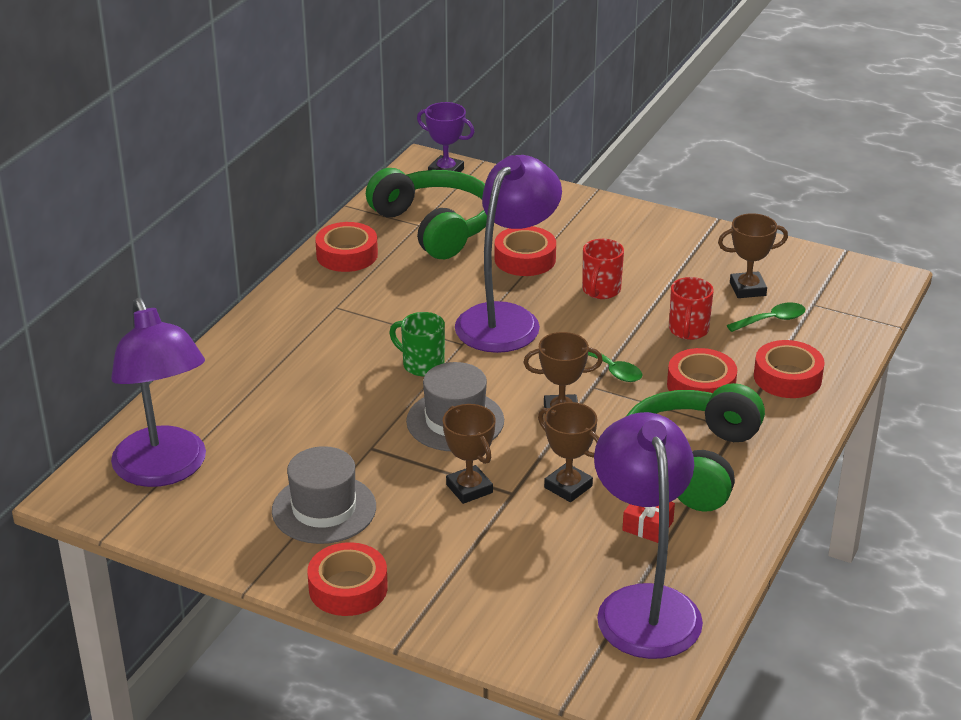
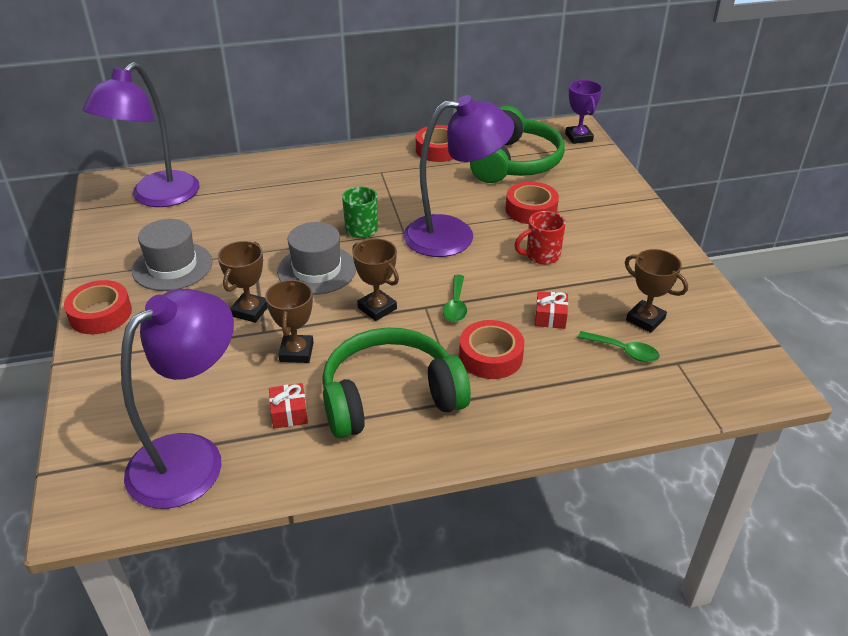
camera: 50 degrees right, 5 degrees up
(688, 331) = (550, 317): red mug -> red gift
(787, 377) = (560, 396): red tape -> none

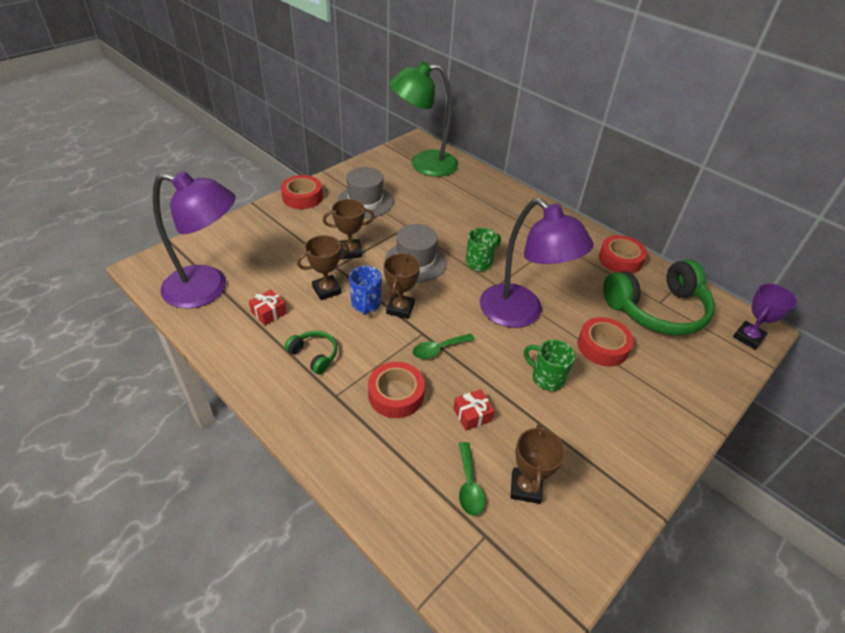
camera: 55 degrees right, 5 degrees up
(157, 197) = (423, 164): purple lamp -> green lamp
(348, 330) = (366, 304): none -> blue mug
(390, 397) = (314, 355): green headphones -> green headphones, size x0.44
(541, 256) = (546, 378): red mug -> green mug

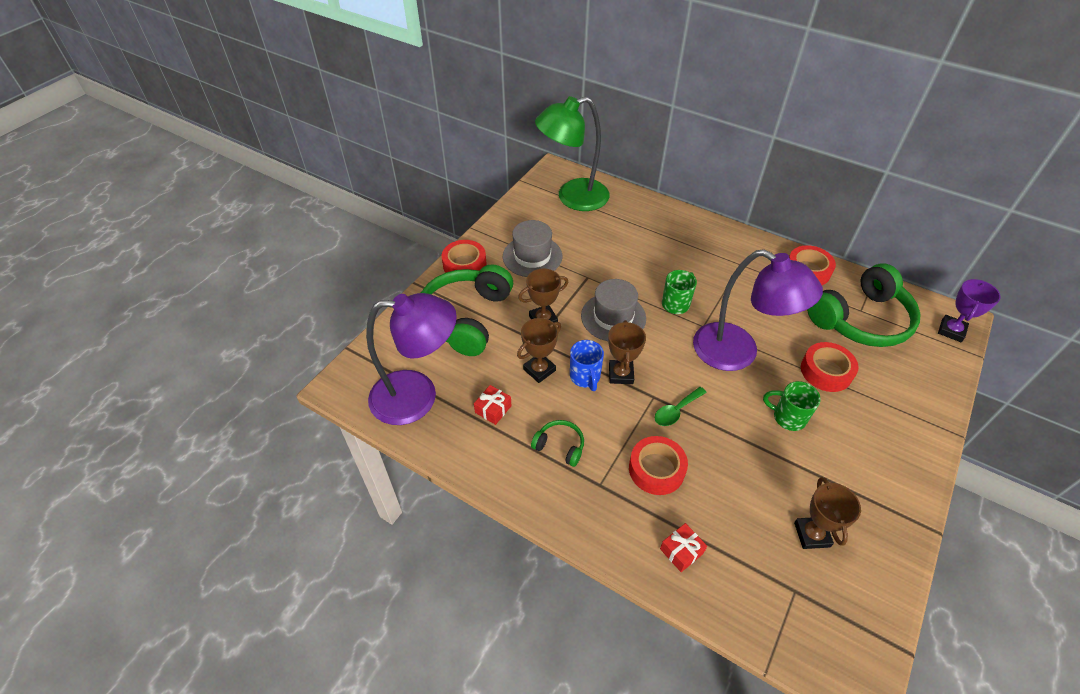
camera: 10 degrees left, 5 degrees up
(282, 237) = (466, 318): none -> green headphones
(469, 485) = (761, 546): green spoon -> none
(472, 415) = (735, 473): red gift -> red gift (681, 551)

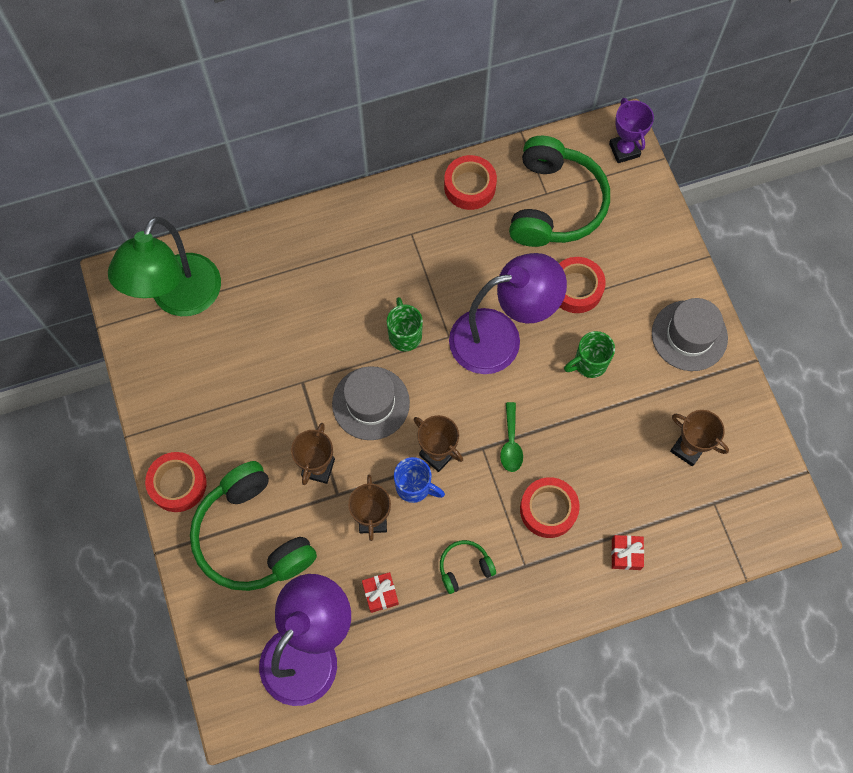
camera: 50 degrees left, 20 degrees up
(532, 256) = (227, 410): grey hat -> grey hat (689, 335)

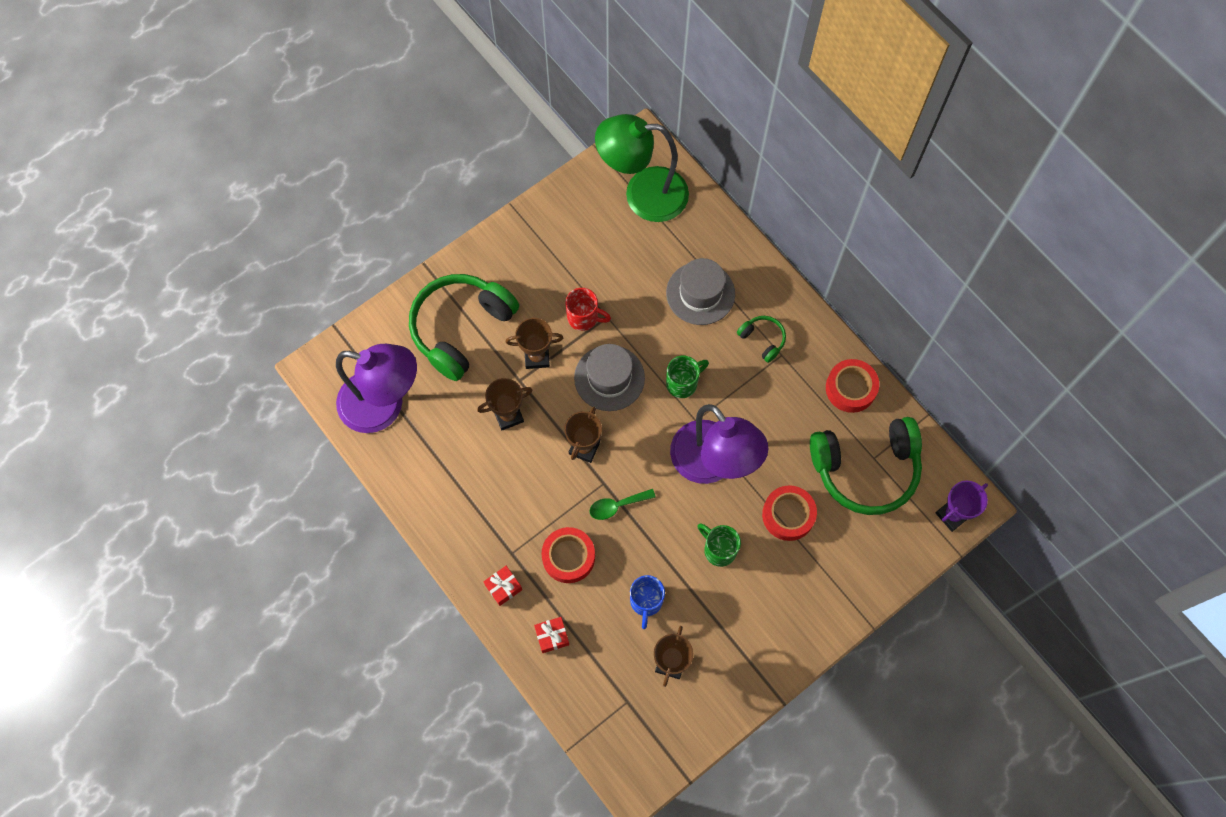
camera: 70 degrees right, 0 degrees up
(178, 484) = (484, 256): red tape -> none
(294, 405) = (584, 318): none -> red mug
(380, 594) = (448, 444): red gift -> red gift (503, 587)
(415, 487) = (548, 439): blue mug -> blue mug (646, 602)
(464, 567) = (493, 503): green headphones -> green headphones (763, 339)
(689, 335) = (783, 632): grey hat -> grey hat (700, 293)

